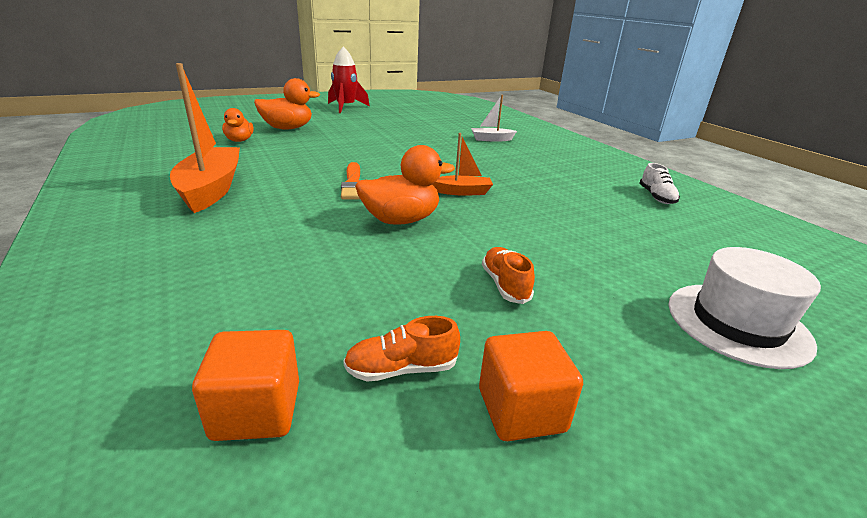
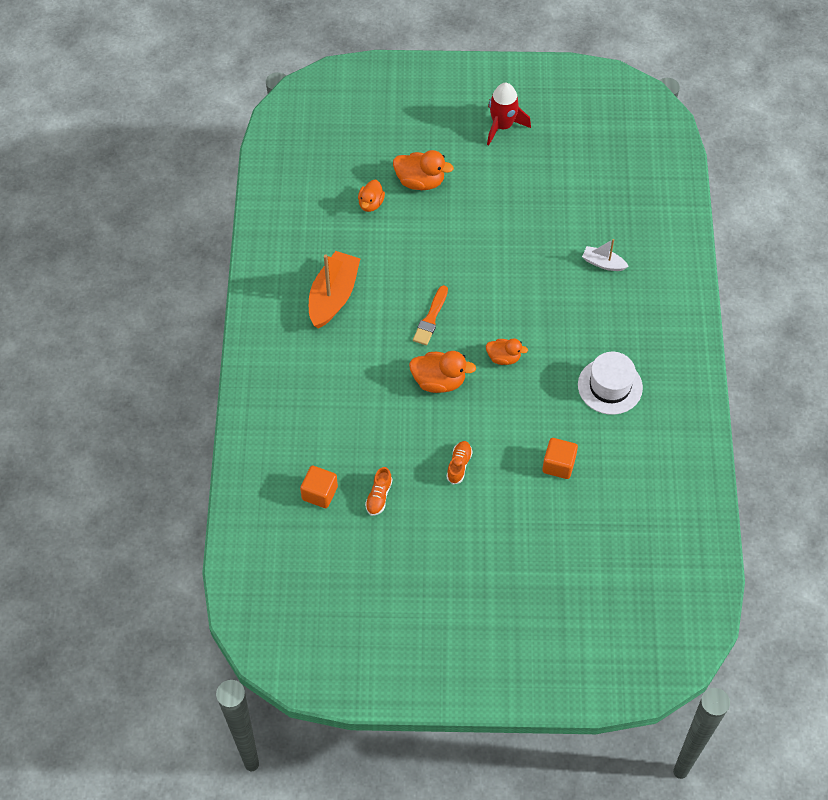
camera: 30 degrees right, 30 degrees up
(401, 369) = (379, 496): orange shoe -> orange shoe turned 90 degrees counterclockwise
(462, 192) = (504, 357): orange boat -> orange duck
(521, 410) = (412, 534): orange cube -> orange cube (558, 465)
(656, 197) = (651, 416): white shoe -> none
(737, 323) = (553, 537): white hat -> white hat (610, 386)

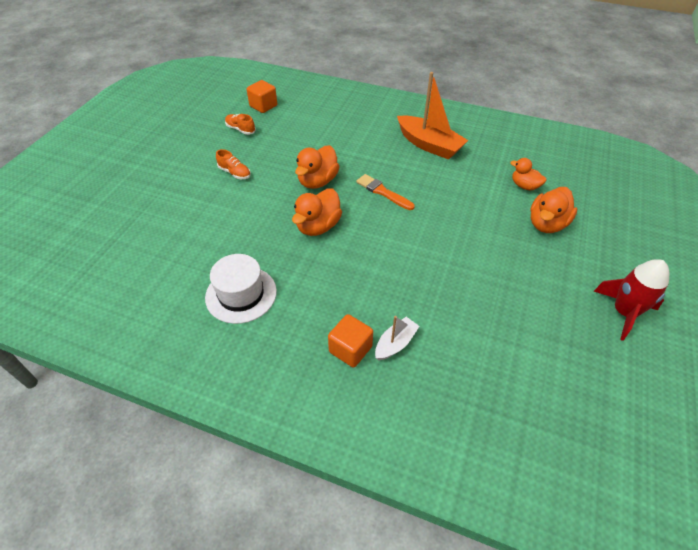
camera: 110 degrees right, 10 degrees down
(504, 357) = (318, 226): orange duck -> orange duck, size x1.55
(558, 465) = (189, 230): orange cube -> orange cube (350, 349)

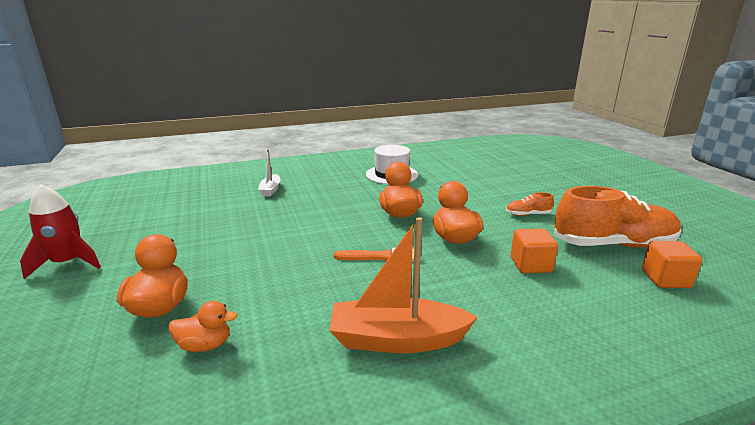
camera: 140 degrees right, 25 degrees down
(240, 129) = (613, 244): orange shoe -> orange shoe, size x2.37
(350, 349) = (297, 180): orange cube -> orange cube (530, 265)

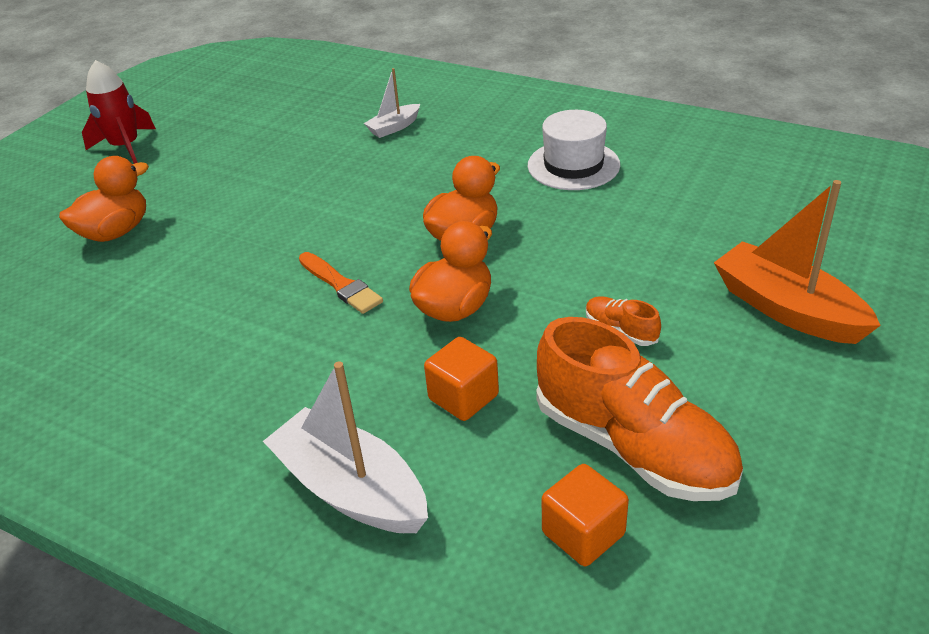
camera: 50 degrees right, 15 degrees up
(205, 345) = (91, 288): orange duck -> none
(397, 339) = (200, 380): orange boat -> orange boat (787, 309)
(573, 327) = (351, 489): none -> white boat

